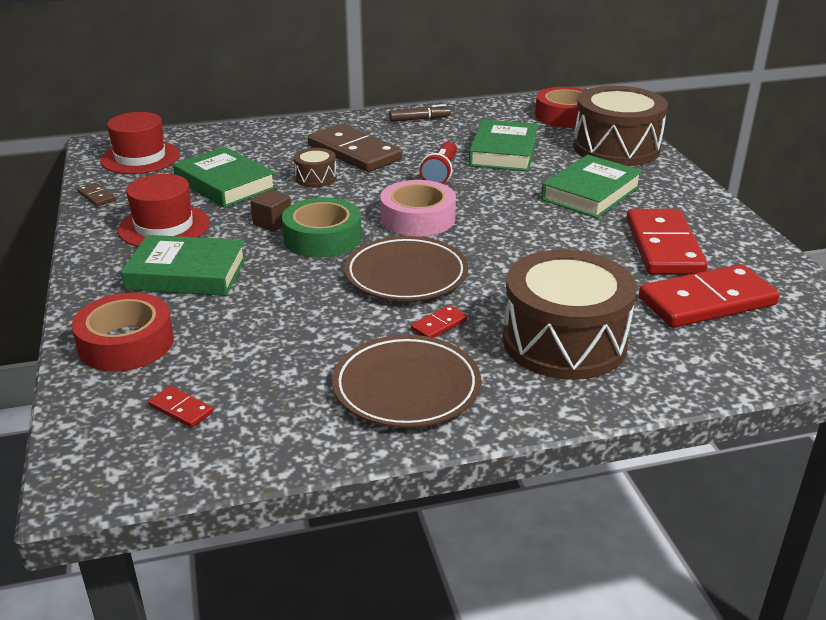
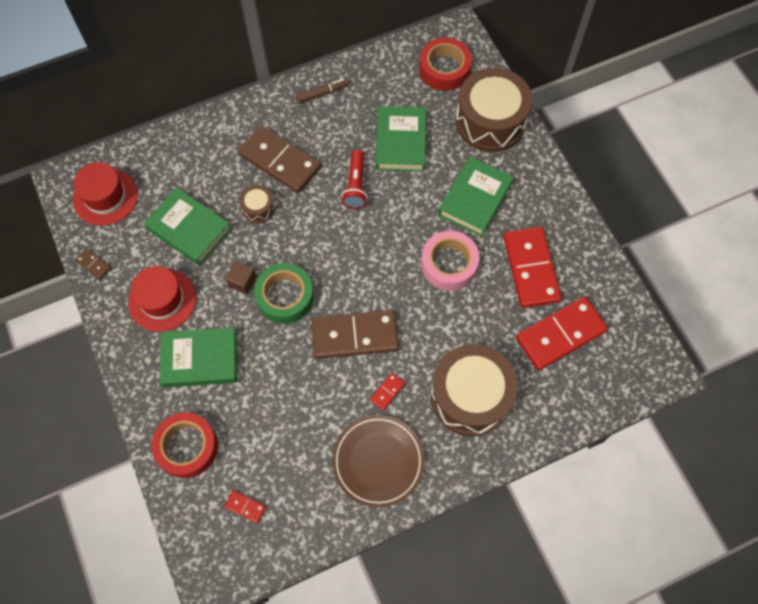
camera: 10 degrees left, 35 degrees up
(406, 275) = (355, 336): brown plate -> brown domino
(418, 218) = (349, 257): pink tape -> pink tape (449, 264)

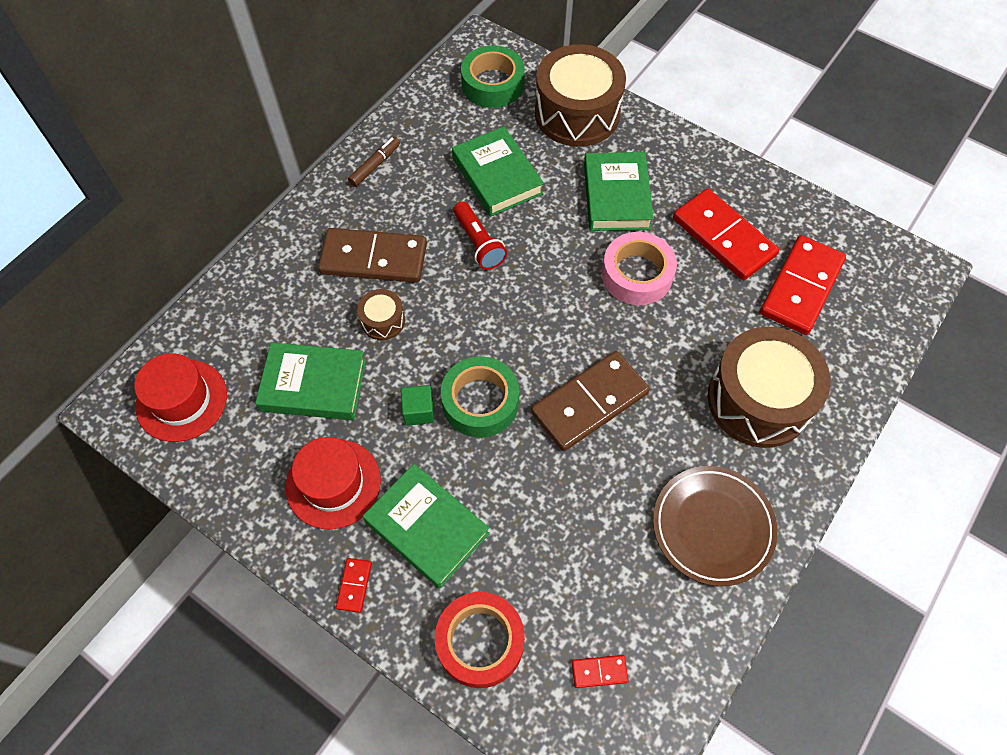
camera: 30 degrees left, 5 degrees down
(93, 264) = (216, 488): brown domino -> none
(200, 359) = (427, 528): green book -> green book turned 75 degrees clockwise
(242, 282) = (419, 411): brown cube -> green cube
(387, 391) = (668, 444): red domino -> red domino (354, 585)
(444, 69) = (492, 84): red tape -> green tape

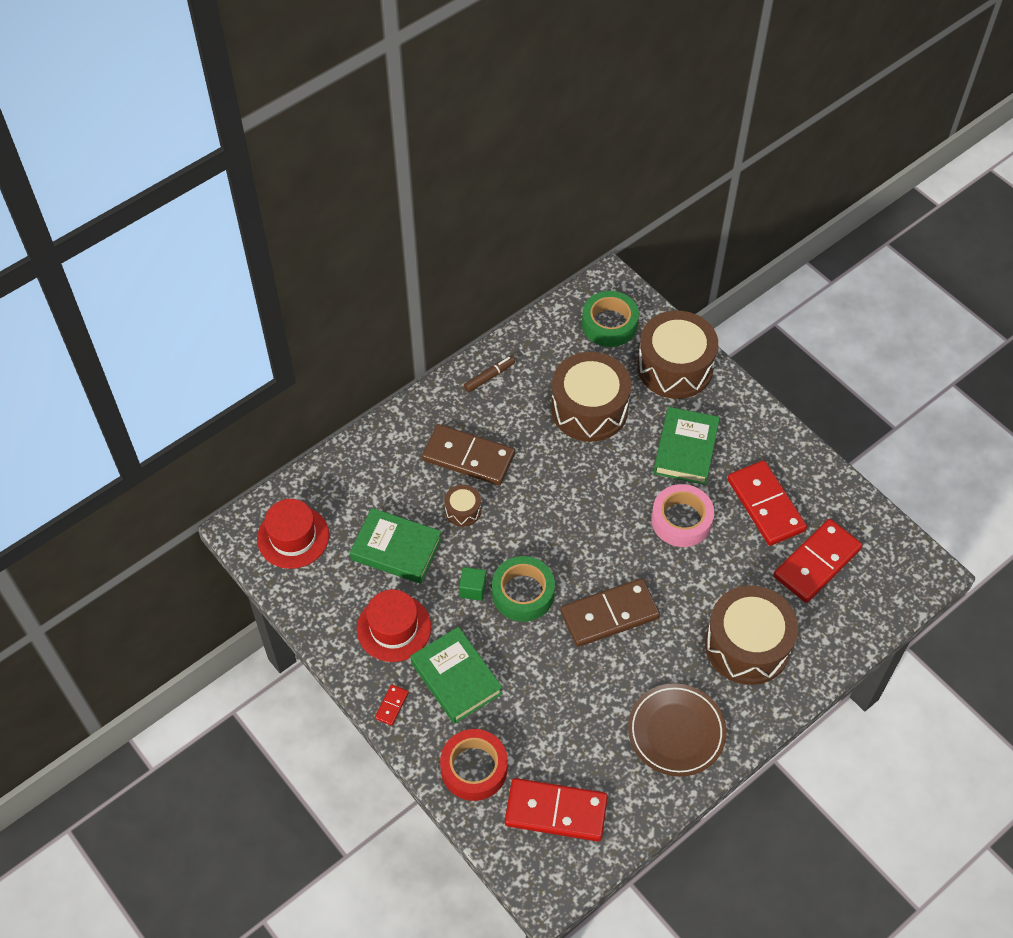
camera: 15 degrees right, 5 degrees down
(478, 243) = (557, 464): red flashlight -> none
(497, 176) = (589, 409): green book -> brown drum
(599, 671) = (556, 811): red domino -> red domino, size x2.38

